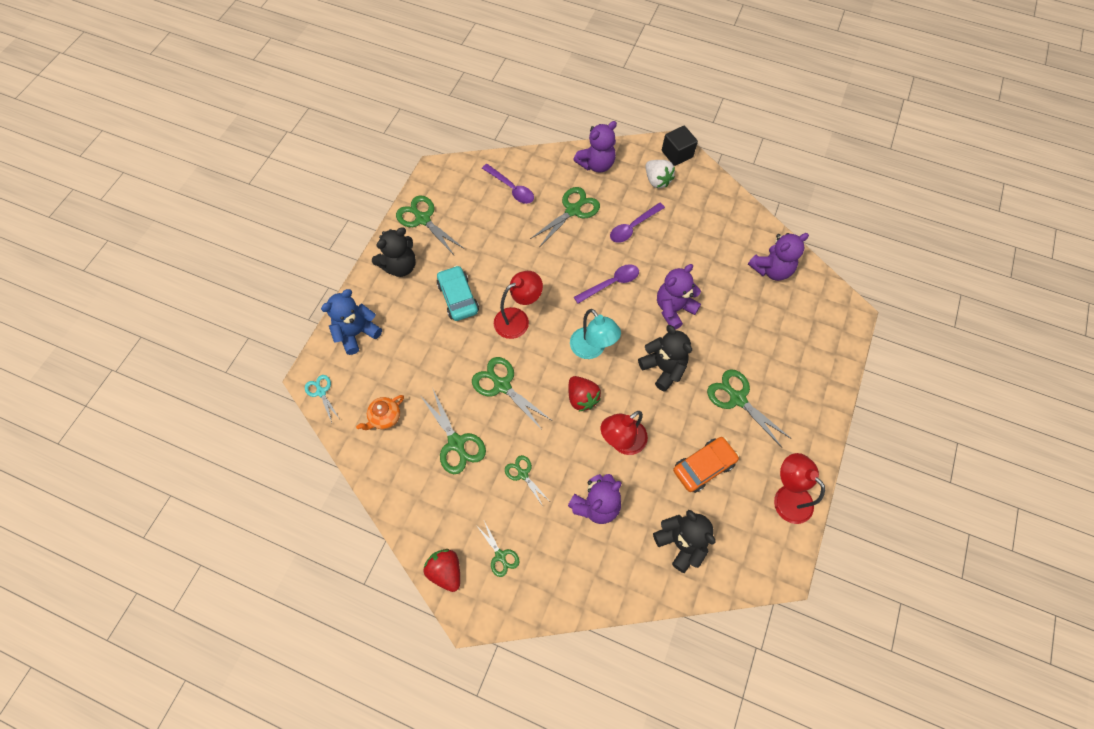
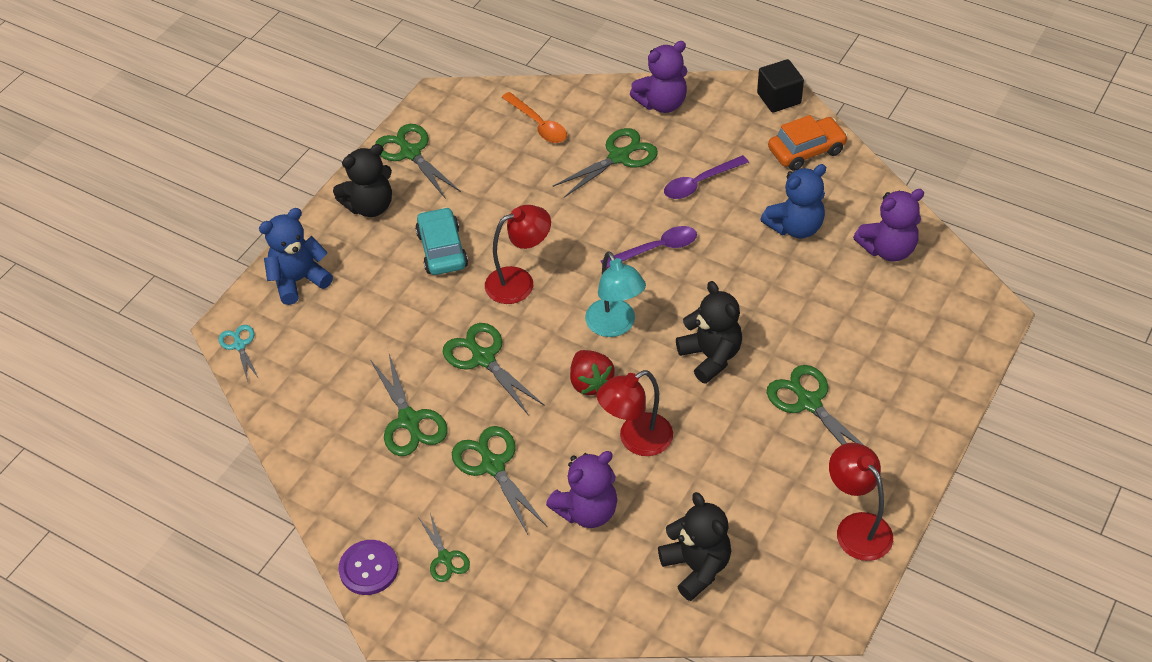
camera: 10 degrees right, 15 degrees down
(385, 417) = (319, 382): orange teapot -> none
(446, 571) = (369, 568): red strawberry -> purple button
(511, 188) = (538, 124): purple spoon -> orange spoon
(523, 474) = (493, 465): green scissors -> green scissors, size x1.70
(657, 180) = (744, 129): white strawberry -> none
(673, 309) = (738, 287): purple teddy bear -> none
(703, 466) = (745, 480): orange car -> orange car (806, 150)
(705, 257) = (795, 227): none -> blue teddy bear

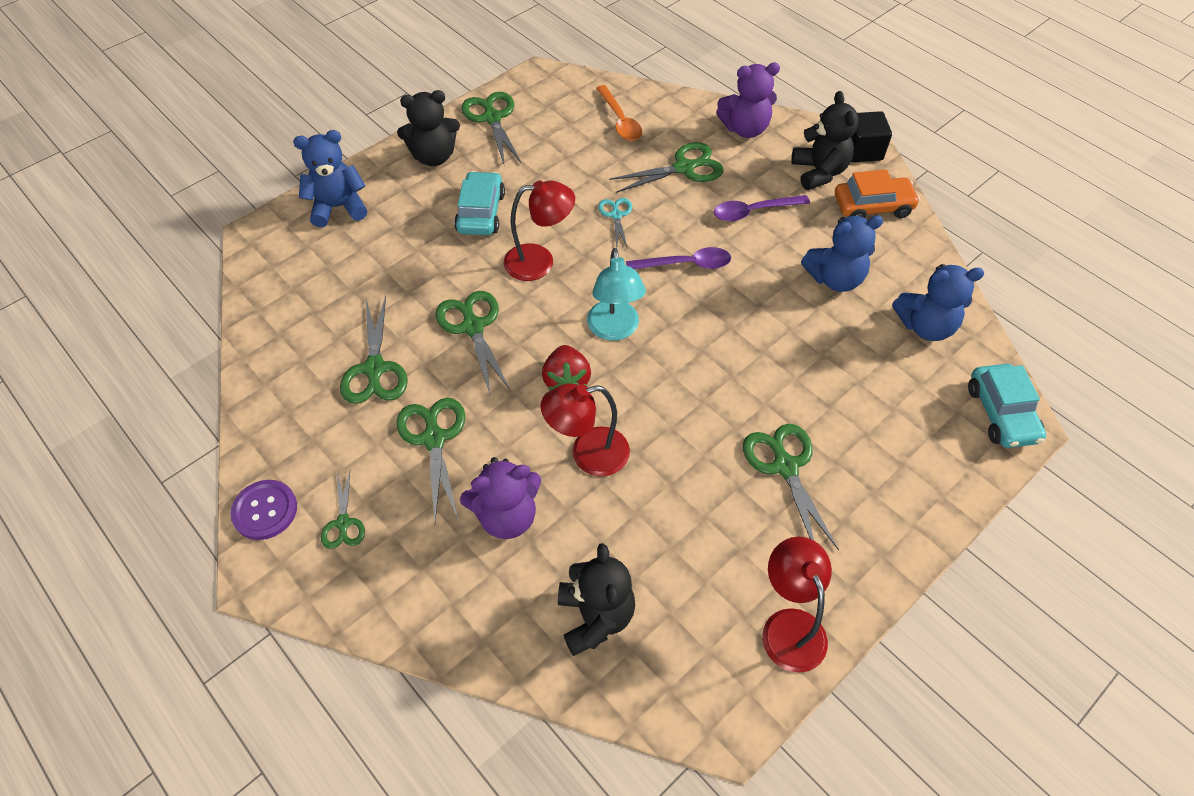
camera: 15 degrees right, 5 degrees up
(239, 345) = (257, 253): turquoise scissors -> turquoise scissors (616, 215)
(710, 356) = (699, 388): black teddy bear -> black teddy bear (819, 172)
(888, 249) = (925, 326): purple teddy bear -> blue teddy bear
(974, 308) = (1001, 413): none -> turquoise car

